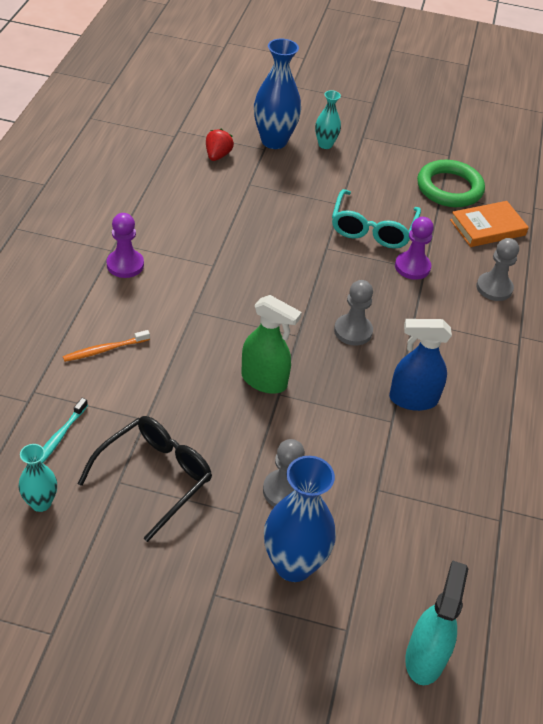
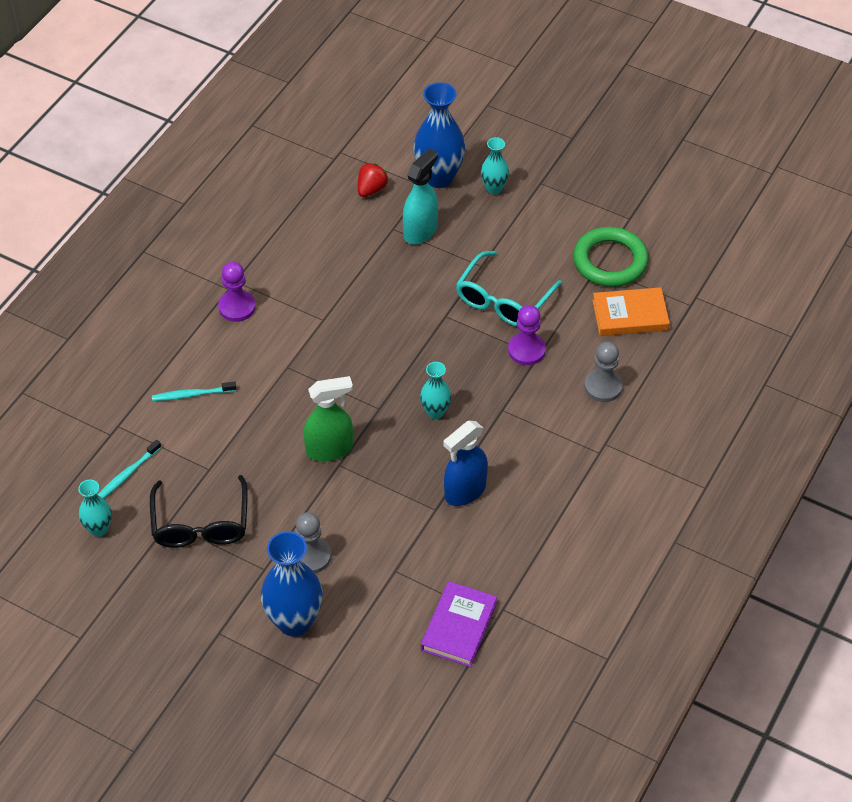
camera: 20 degrees right, 5 degrees up
(104, 350) = (191, 395): orange toothbrush -> turquoise toothbrush
(154, 477) = (200, 524): black glasses -> black glasses turned 120 degrees clockwise
(264, 381) = (329, 449): green spray bottle -> green spray bottle turned 60 degrees counterclockwise
(353, 331) = (435, 412): grey pawn -> turquoise vase
(412, 399) = (465, 491): blue spray bottle -> blue spray bottle turned 60 degrees counterclockwise
(425, 657) = (376, 718): turquoise spray bottle -> turquoise spray bottle (420, 231)
(467, 536) = (459, 626): none -> purple book

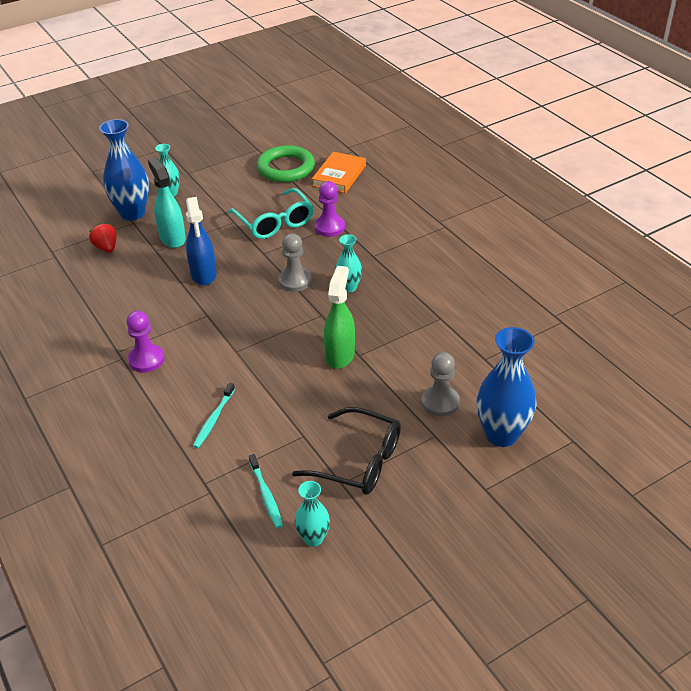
camera: 60 degrees left, 10 degrees down
(459, 626) = (558, 343): purple book -> none
(465, 491) = (434, 298): blue spray bottle -> blue spray bottle (203, 274)
(603, 387) = (390, 206): grey pawn -> grey pawn (295, 281)

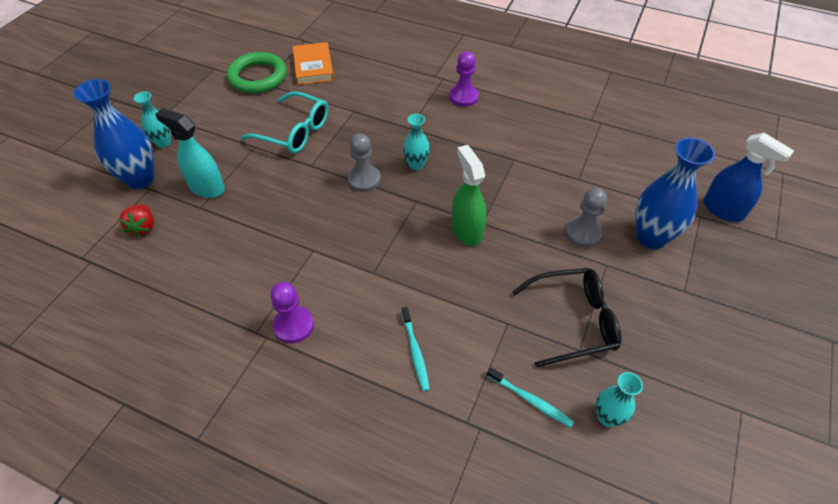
camera: 35 degrees left, 10 degrees up
(106, 248) = (143, 227): red strawberry -> red strawberry turned 120 degrees counterclockwise
(203, 274) = (272, 211): blue spray bottle -> blue spray bottle (723, 210)
(329, 227) = (348, 117): purple pawn -> purple pawn (463, 97)

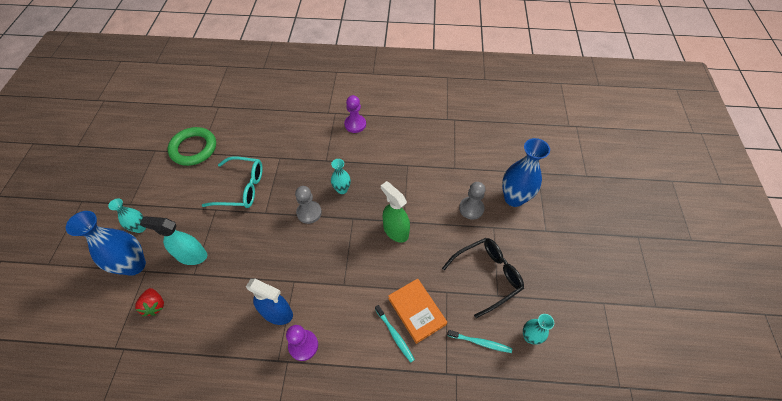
camera: 20 degrees left, 5 degrees up
(313, 66) = (234, 128): orange book -> orange book (416, 311)
(723, 210) = (550, 164): blue spray bottle -> blue spray bottle (277, 313)

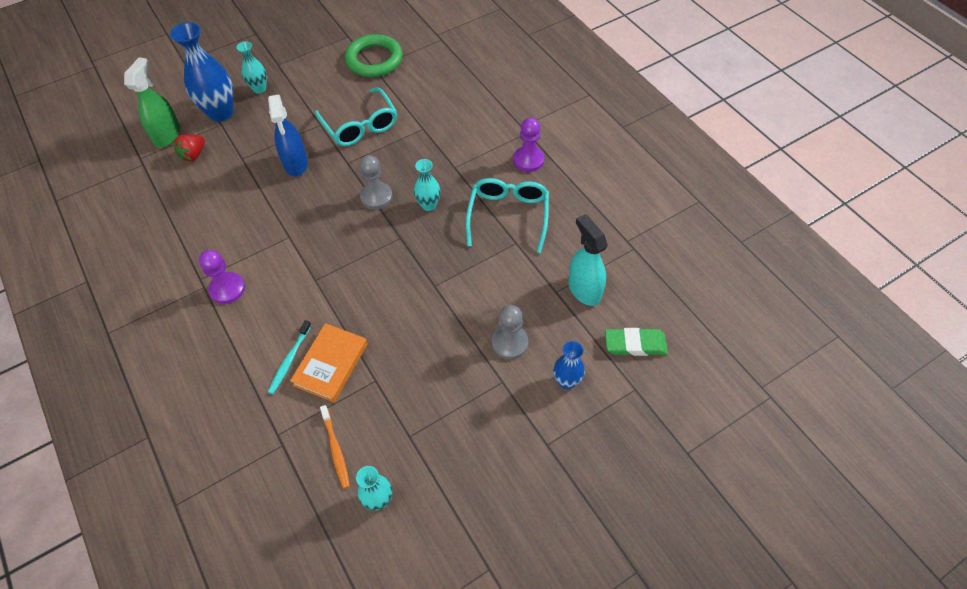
camera: 55 degrees right, 0 degrees up
(192, 256) = (259, 143): turquoise spray bottle -> turquoise spray bottle (584, 289)
(277, 313) = (246, 246): blue spray bottle -> blue spray bottle (296, 164)
(385, 157) = (508, 216): none -> turquoise glasses
(395, 231) = (416, 285): green spray bottle -> green spray bottle (167, 135)
(480, 342) = (336, 450): turquoise toothbrush -> orange toothbrush
(487, 276) = (427, 411): black glasses -> none
(512, 156) = (635, 344): none -> green eraser
(514, 198) = (566, 381): blue vase -> blue vase, size x0.55

